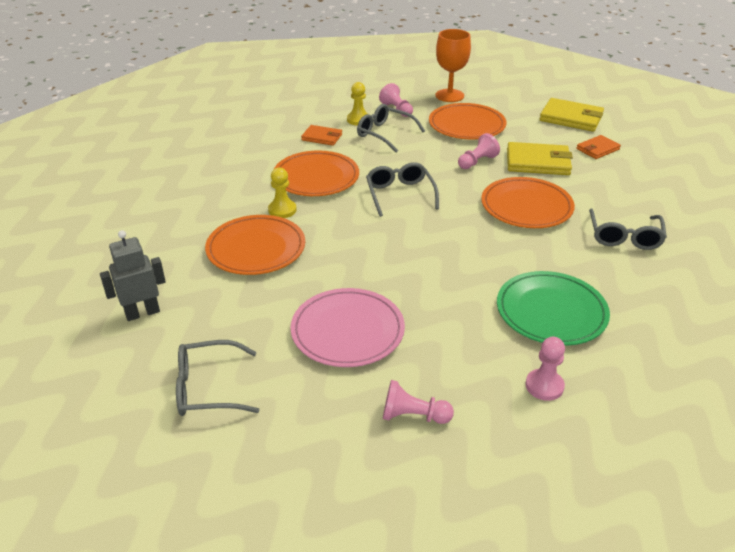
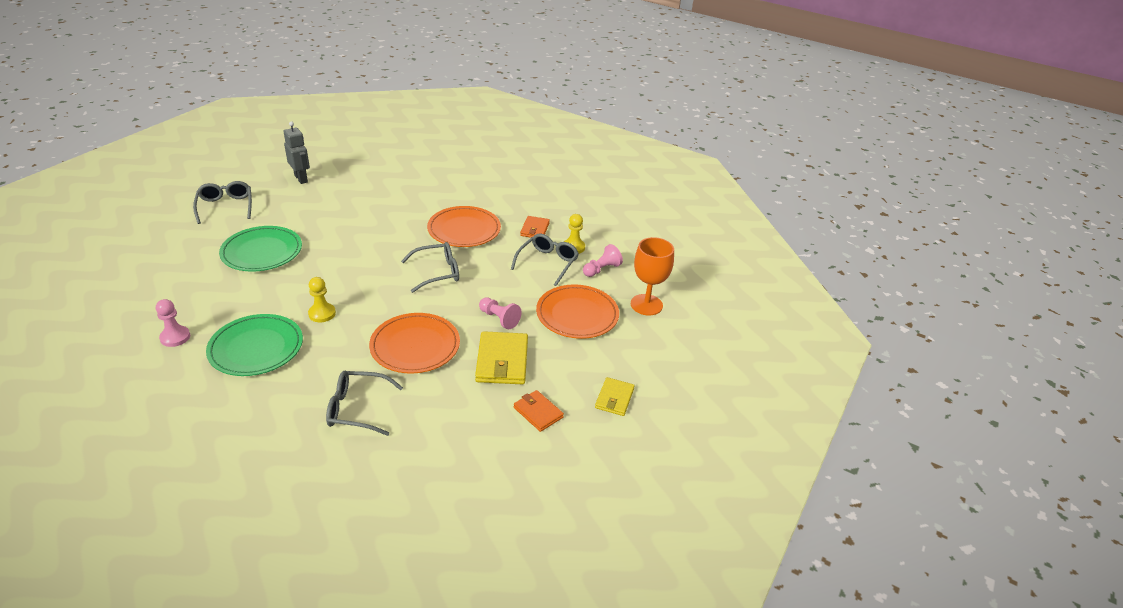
camera: 80 degrees right, 0 degrees up
(256, 249) = (364, 211): orange plate -> none
(282, 210) = (414, 218): yellow pawn -> yellow pawn (322, 313)
(347, 331) = (262, 252): pink plate -> green plate
(413, 416) = (171, 279): pink pawn -> none
(571, 118) = (614, 398): yellow wallet -> yellow wallet, size x0.60

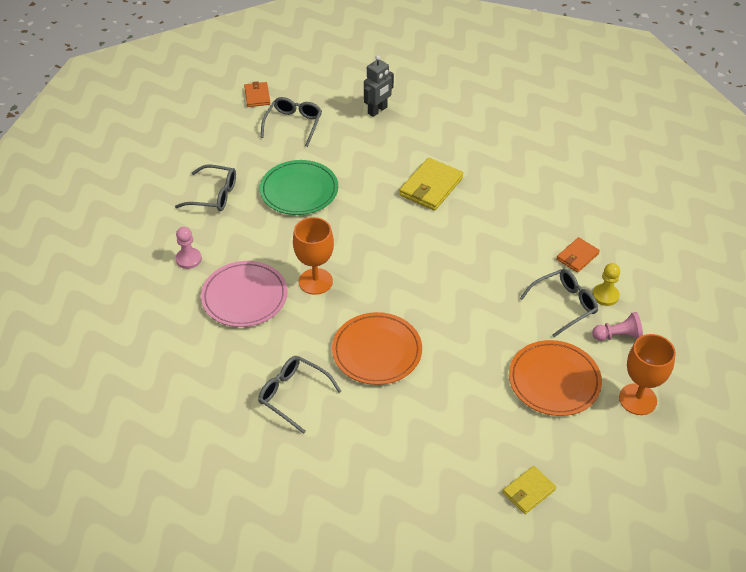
camera: 35 degrees right, 10 degrees up
(256, 348) = (244, 297): green plate -> pink plate
(301, 179) = (377, 110): grey robot -> grey robot turned 45 degrees clockwise
(322, 313) = (315, 281): yellow pawn -> orange goblet
(437, 272) = (444, 274): grey glasses -> grey glasses (214, 195)
(464, 230) = (502, 231): orange plate -> none
(499, 319) = (472, 353): pink pawn -> none
(502, 361) = (446, 402): yellow wallet -> yellow wallet (431, 187)
(538, 412) = (446, 472): orange wallet -> orange wallet (257, 96)

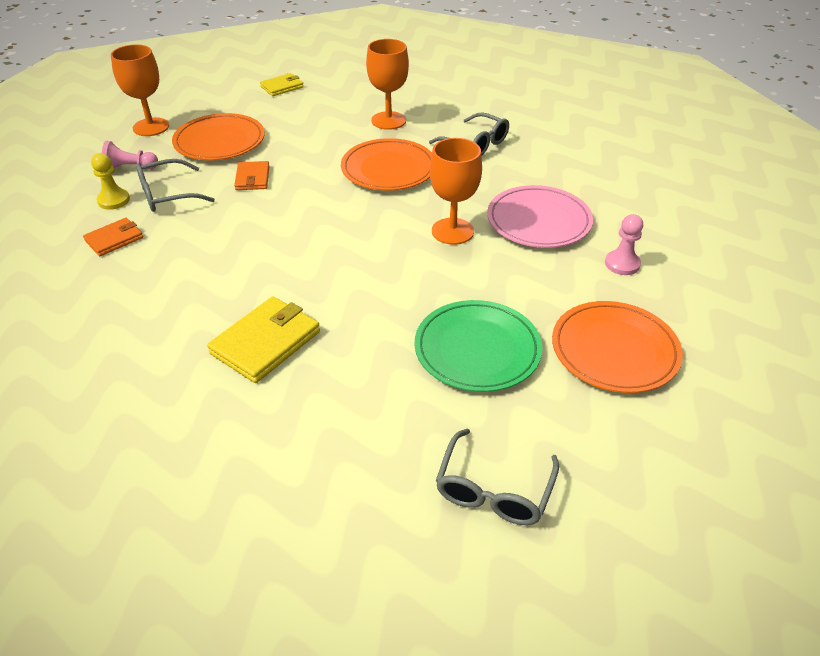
camera: 175 degrees left, 5 degrees down
(214, 195) = (614, 350): grey glasses -> orange plate
(257, 96) = (583, 582): orange wallet -> orange wallet (252, 178)
(377, 110) = (315, 515): grey robot -> none
(388, 430) = (388, 120): none -> orange goblet

